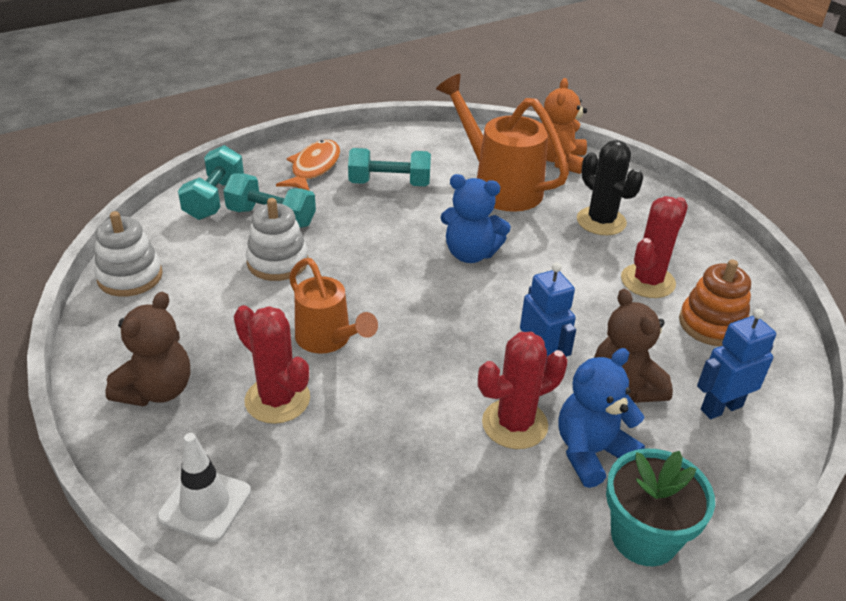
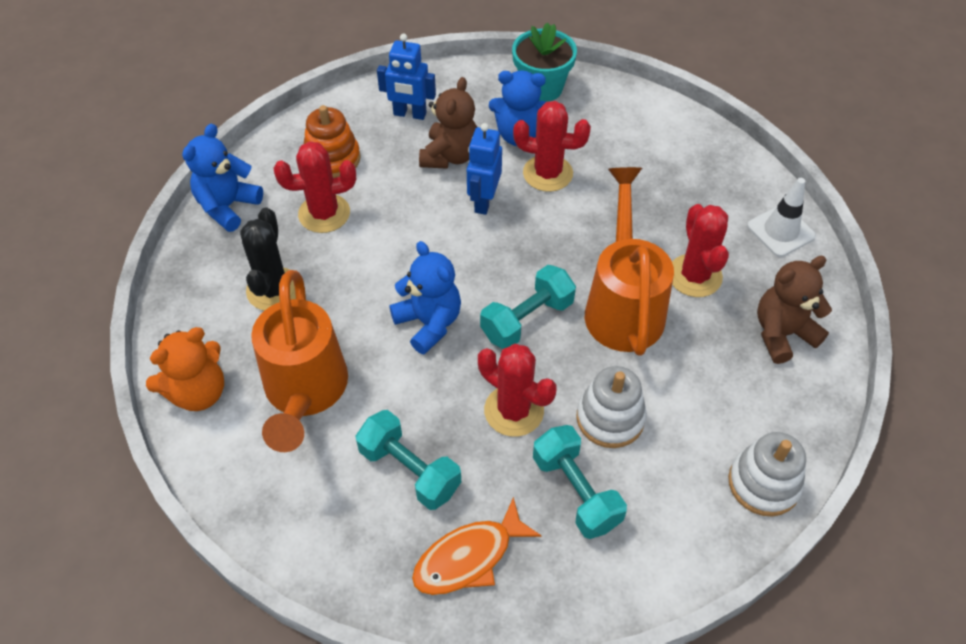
camera: 140 degrees left, 15 degrees up
(214, 199) = (620, 568): turquoise dumbbell -> turquoise dumbbell (527, 319)
(328, 340) = (623, 305): orange watering can -> orange watering can, size x1.56
(353, 236) = (514, 410): none -> red cactus
(718, 250) = (228, 206): none -> blue teddy bear

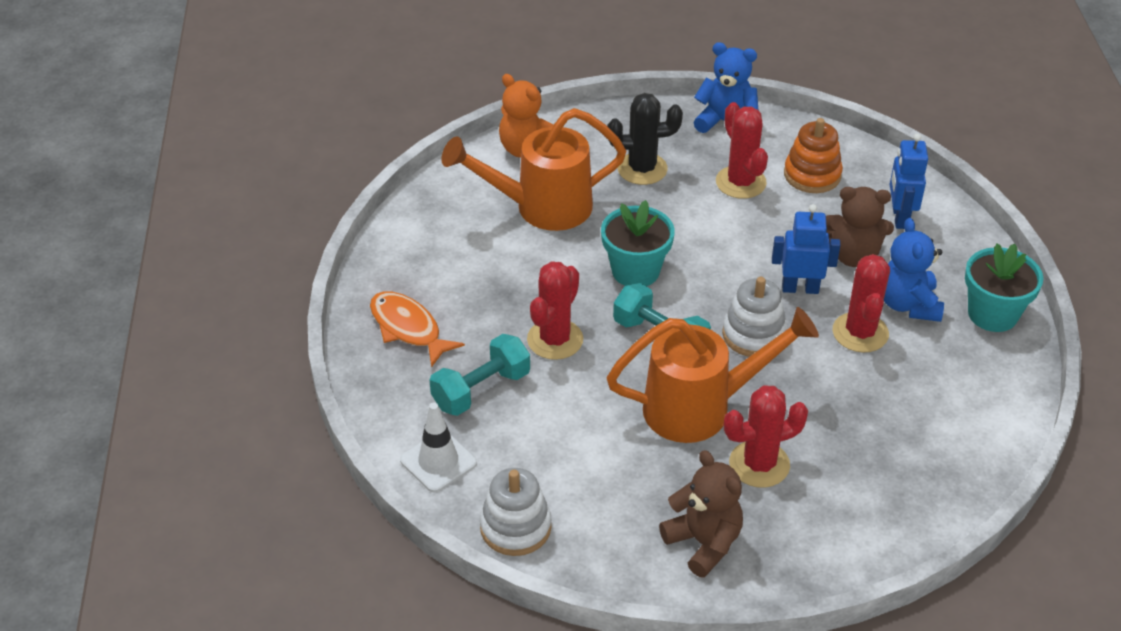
camera: 80 degrees right, 10 degrees down
(410, 470) = (481, 282): turquoise dumbbell -> none
(429, 323) = (635, 271): blue teddy bear -> turquoise flower pot
(610, 418) = (563, 407): white stacking toy -> white stacking toy (754, 334)
(780, 231) = (854, 542): white traffic cone -> white traffic cone (438, 461)

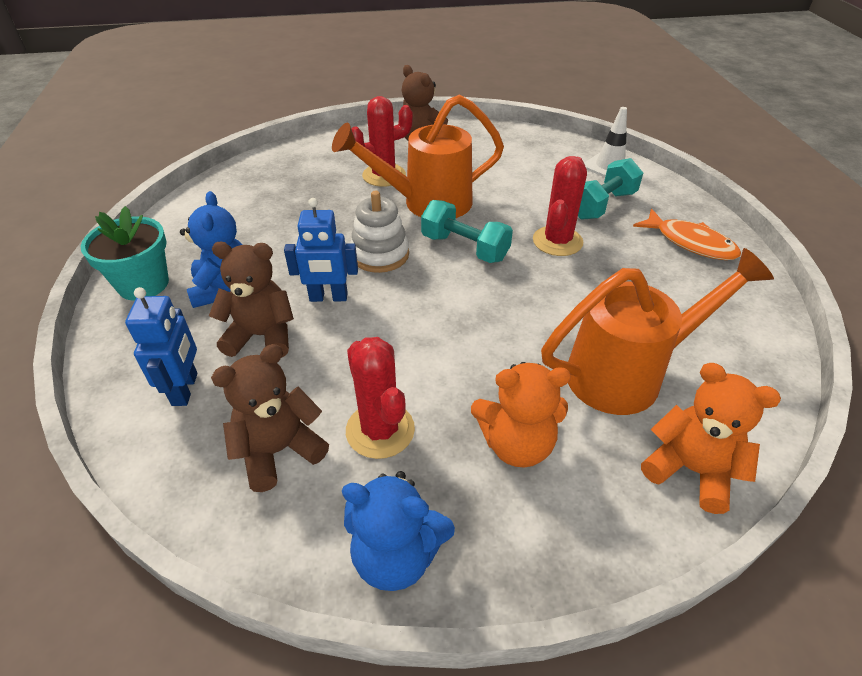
camera: 175 degrees right, 0 degrees up
(515, 527) = (542, 141): white stacking toy -> none
(635, 271) = (498, 305): turquoise flower pot -> none
(642, 169) = (516, 444): black cactus -> orange teddy bear
(812, 175) = (278, 450): orange stacking toy -> brown teddy bear
(860, 333) = (280, 261): red cactus -> none

